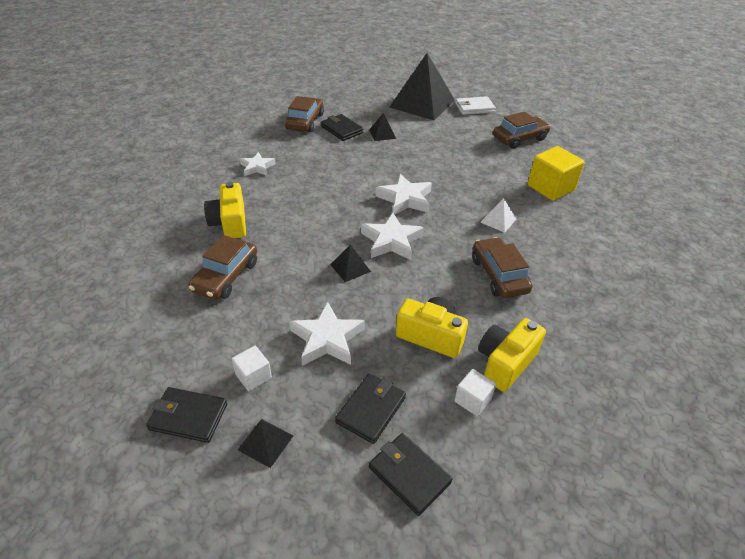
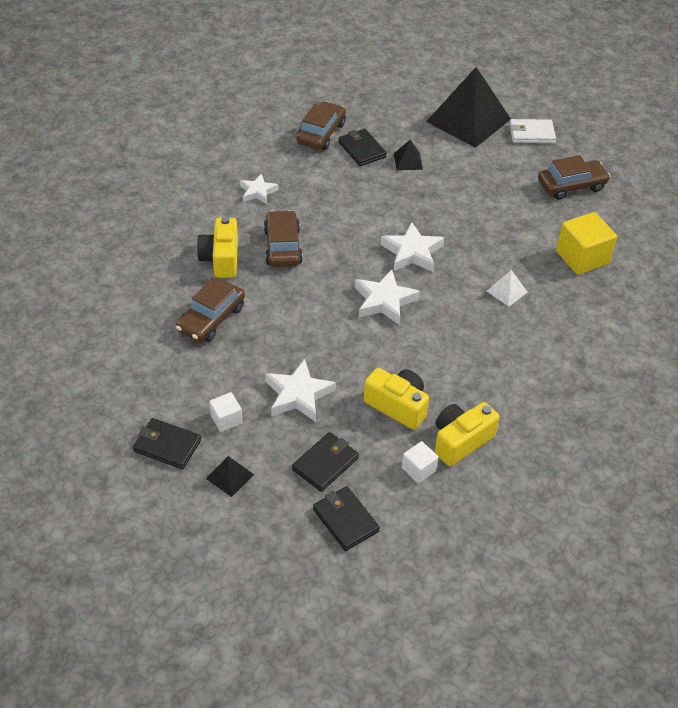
camera: 10 degrees right, 5 degrees up
(350, 268) = (335, 325): black pyramid -> none
(498, 275) = (485, 354): brown car -> brown car (282, 246)

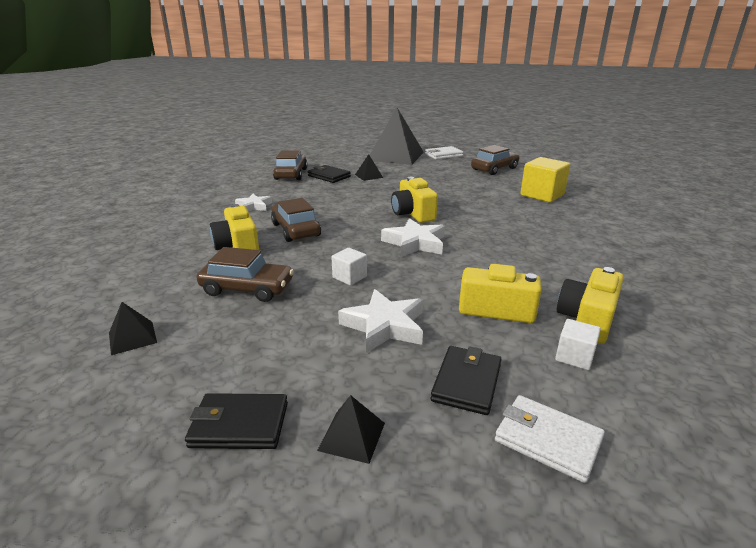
camera: 20 degrees left, 20 degrees down
(116, 348) = (132, 337): none -> black pyramid
(211, 319) = (247, 288): brown car -> brown car turned 90 degrees counterclockwise
(226, 419) = (311, 371): white cube -> white cube (349, 277)
(345, 520) = (547, 440): black wallet -> white wallet
(412, 252) = (412, 214): white star -> yellow camera
(506, 291) = (509, 219): white pyramid -> none

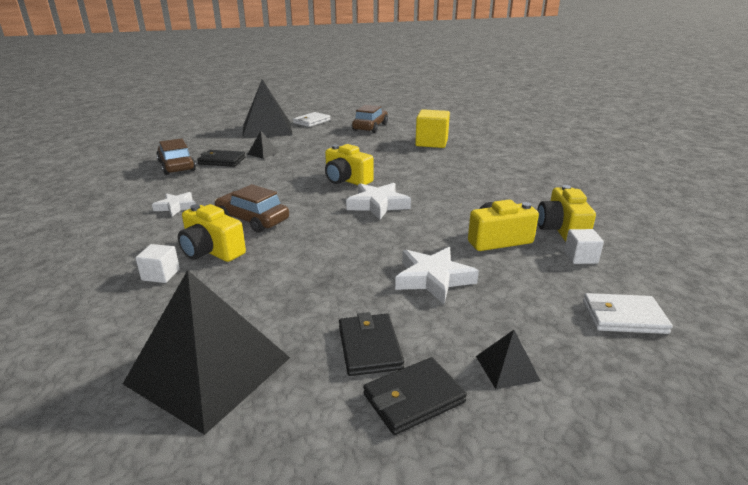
camera: 30 degrees left, 0 degrees up
(132, 337) = (209, 370): black pyramid -> black pyramid, size x2.40
(247, 288) = (272, 286): brown car -> none
(349, 277) = (357, 248): white cube -> white cube (161, 275)
(466, 382) = (537, 299): black wallet -> black wallet (369, 347)

